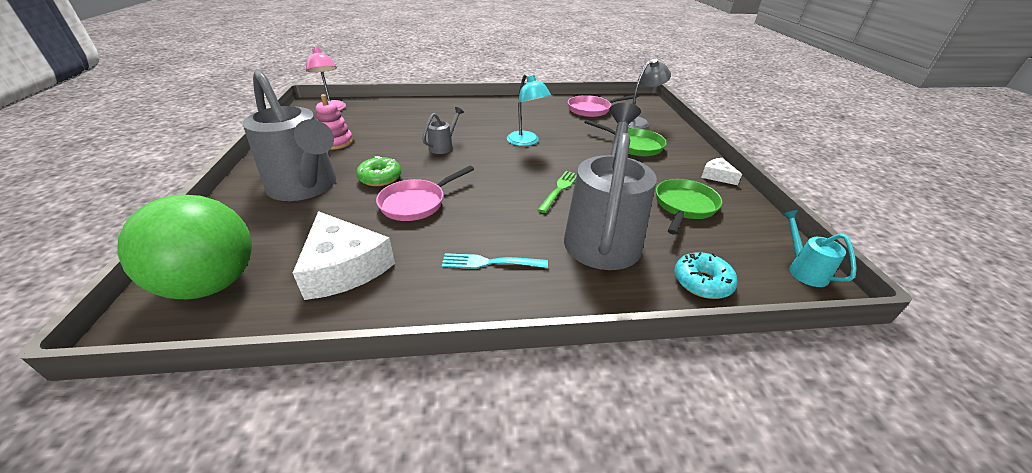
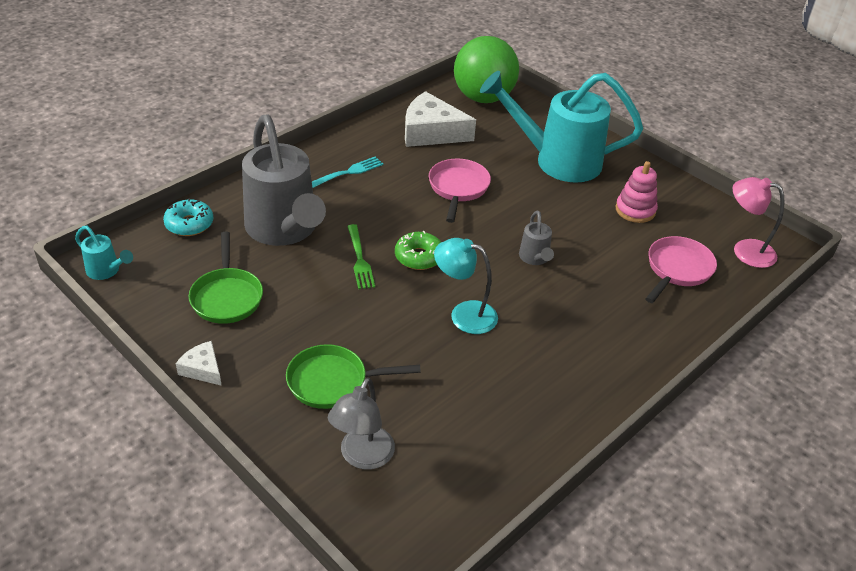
camera: 140 degrees right, 5 degrees up
(306, 188) = (557, 161): grey watering can -> turquoise watering can
(380, 178) = (523, 195): green donut -> green donut (419, 257)
(591, 109) = (460, 455): pink pan -> pink pan (677, 269)
(717, 176) = (203, 369): white cheese -> white cheese turned 150 degrees counterclockwise

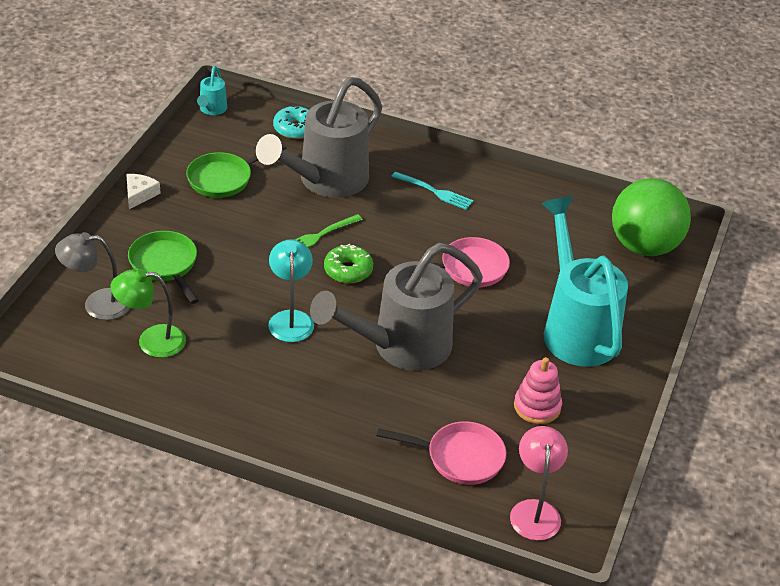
camera: 65 degrees right, 0 degrees up
(431, 132) = (547, 226): white cheese -> none
(444, 427) = (151, 341): none -> green lamp
(535, 258) = (401, 347): grey watering can -> grey watering can, size x2.37

